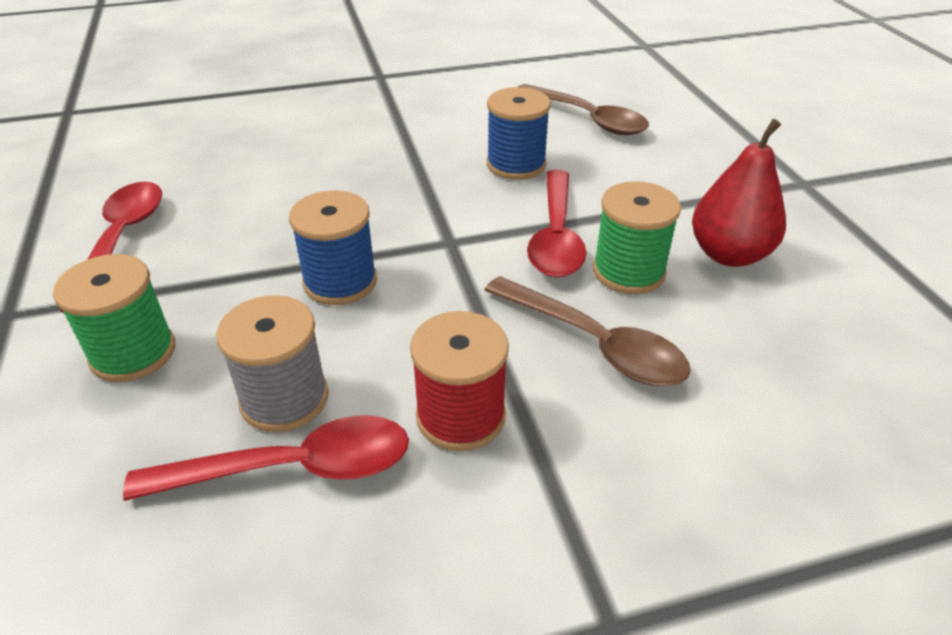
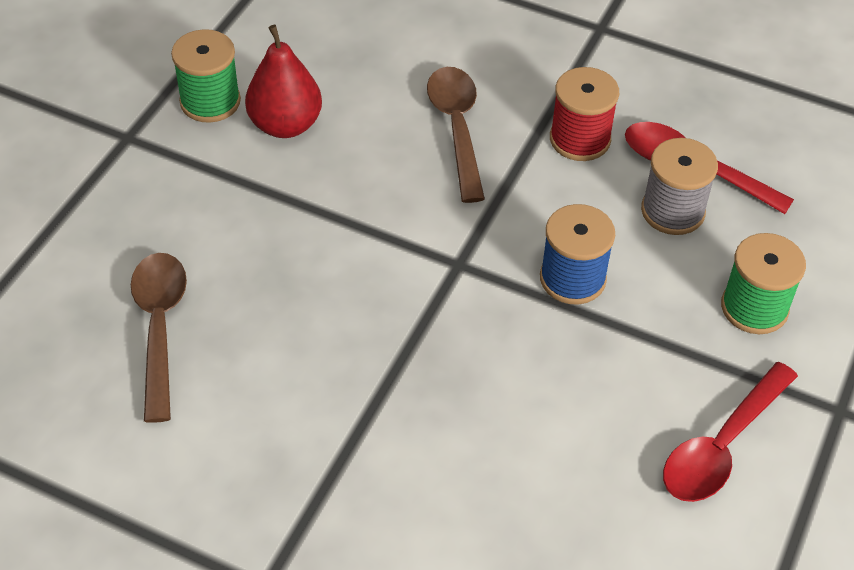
camera: 140 degrees left, 10 degrees up
(516, 164) = (308, 311): blue spool -> none
(556, 236) = (376, 216): red spoon -> none
(628, 271) = (368, 157): green spool -> green spool (210, 101)

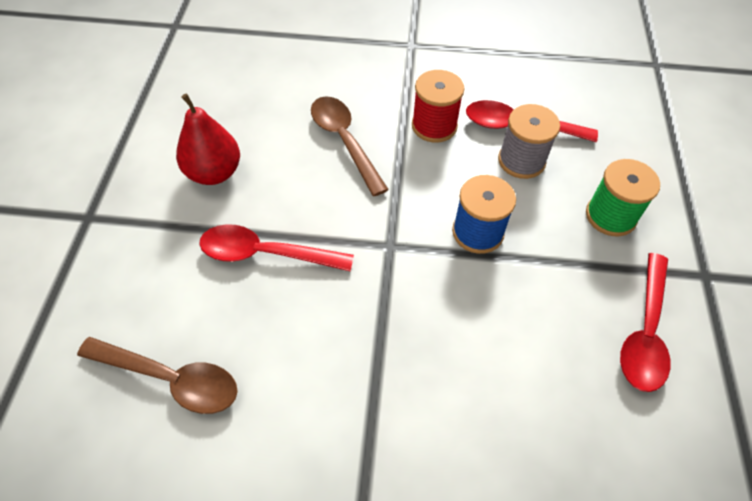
camera: 20 degrees left, 5 degrees up
(160, 328) = (170, 379): brown spoon -> brown spoon turned 135 degrees clockwise
(210, 101) = (147, 170): green spool -> none
(311, 232) = (266, 254): none -> red spoon

